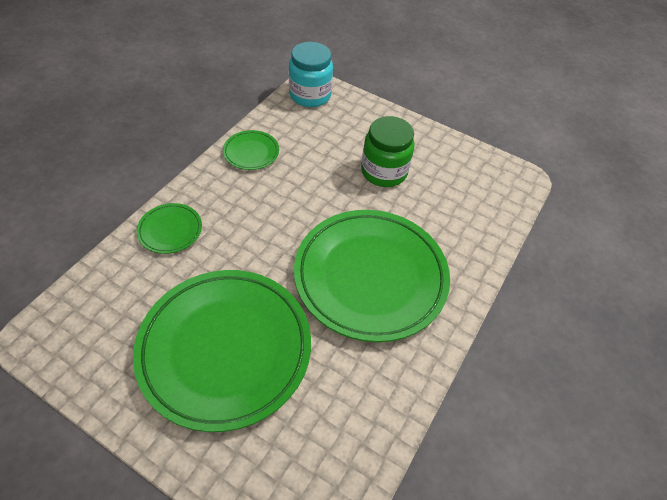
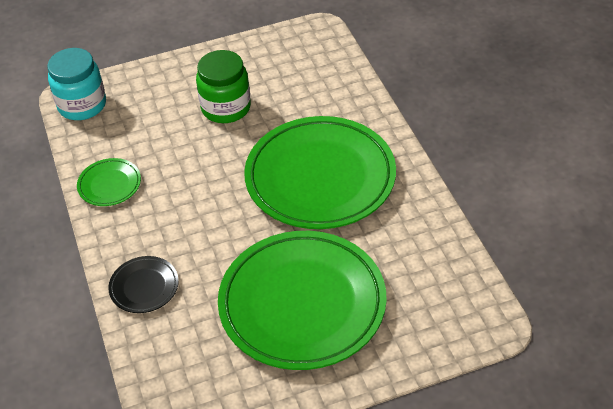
camera: 45 degrees left, 5 degrees down
(170, 230) = (144, 287): green plate -> black plate

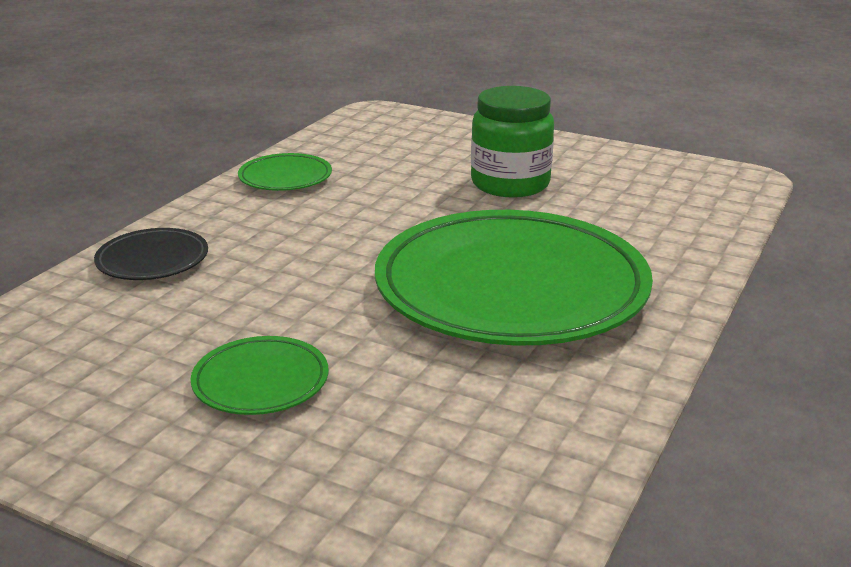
camera: 45 degrees right, 20 degrees down
(82, 105) = (375, 121): turquoise jar -> none
(302, 304) = (261, 382): green plate -> green plate, size x0.43

